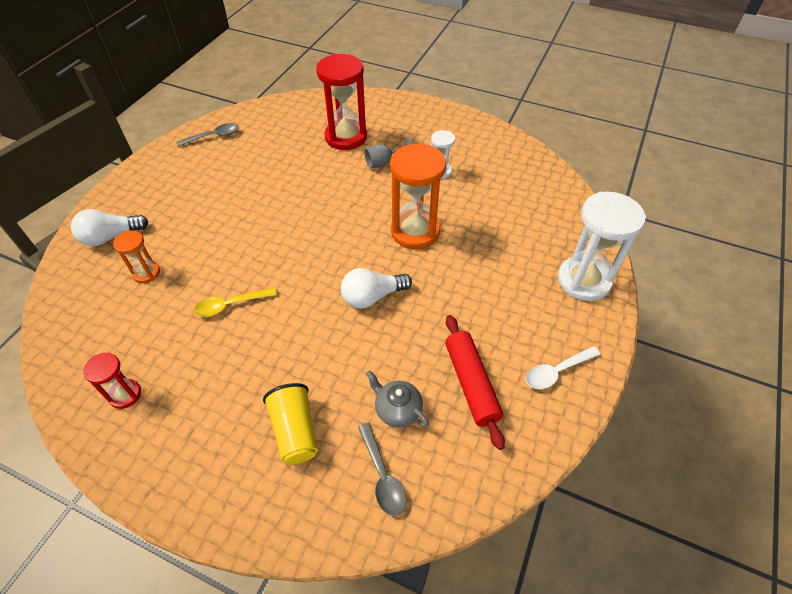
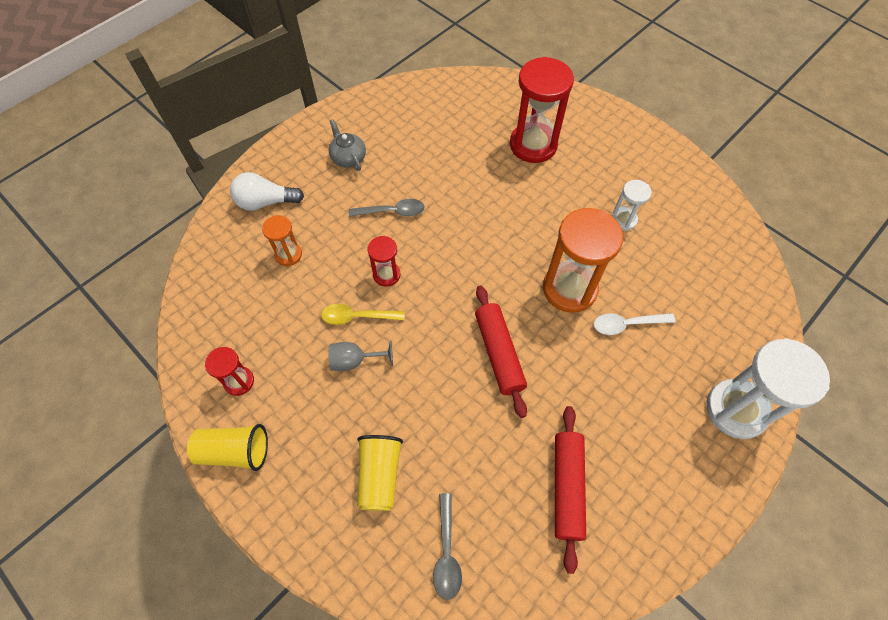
camera: 20 degrees right, 10 degrees up
(137, 459) = (234, 451): none -> yellow cup
(213, 136) = (394, 106): grey spoon -> grey spoon (392, 211)
(248, 264) = (386, 275): none -> red hourglass
(372, 297) = (498, 353): white light bulb -> red rolling pin
(384, 162) = (564, 190): grey goblet -> grey goblet (355, 361)
(397, 409) = (483, 489): grey teapot -> grey teapot (348, 158)
(556, 371) = (662, 507): white spoon -> white spoon (626, 324)

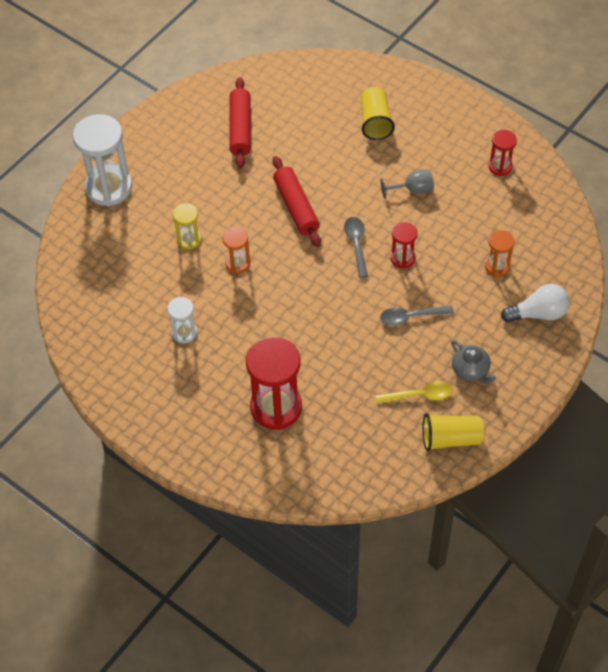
camera: 175 degrees right, 5 degrees down
(234, 451) = (485, 124): yellow cup -> yellow cup (450, 439)
(357, 317) = (419, 221): yellow spoon -> yellow spoon (419, 395)
(446, 552) = (321, 87): grey spoon -> grey spoon (356, 244)
(569, 289) = (237, 263): orange hourglass -> orange hourglass, size x0.51
(626, 324) = (189, 239): white spoon -> yellow hourglass

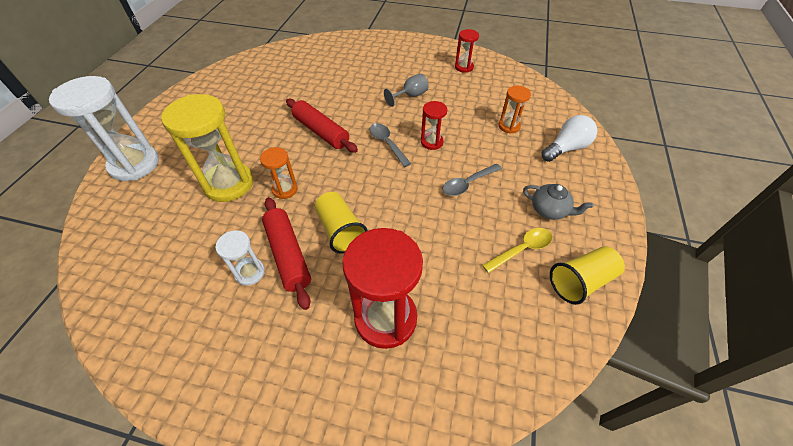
camera: 25 degrees left, 5 degrees down
(189, 239) = (229, 184): yellow hourglass -> yellow hourglass, size x1.96
(240, 128) = (250, 93): red rolling pin -> red rolling pin (288, 255)
(375, 122) = (357, 65): yellow cup -> yellow cup (340, 230)

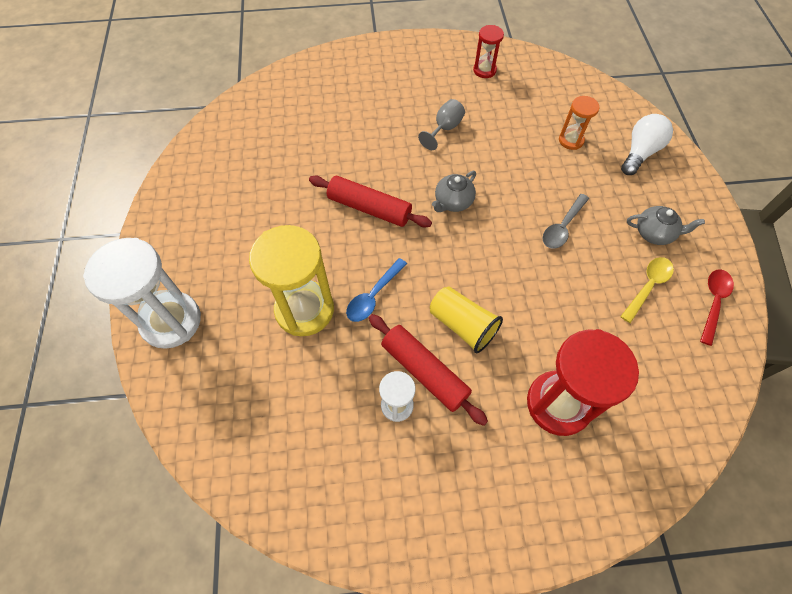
camera: 20 degrees left, 10 degrees up
(285, 189) = (373, 296): orange hourglass -> blue spoon
(387, 143) = (453, 202): grey spoon -> grey teapot
(431, 142) = (500, 185): red hourglass -> none
(580, 281) = (713, 302): yellow cup -> red spoon

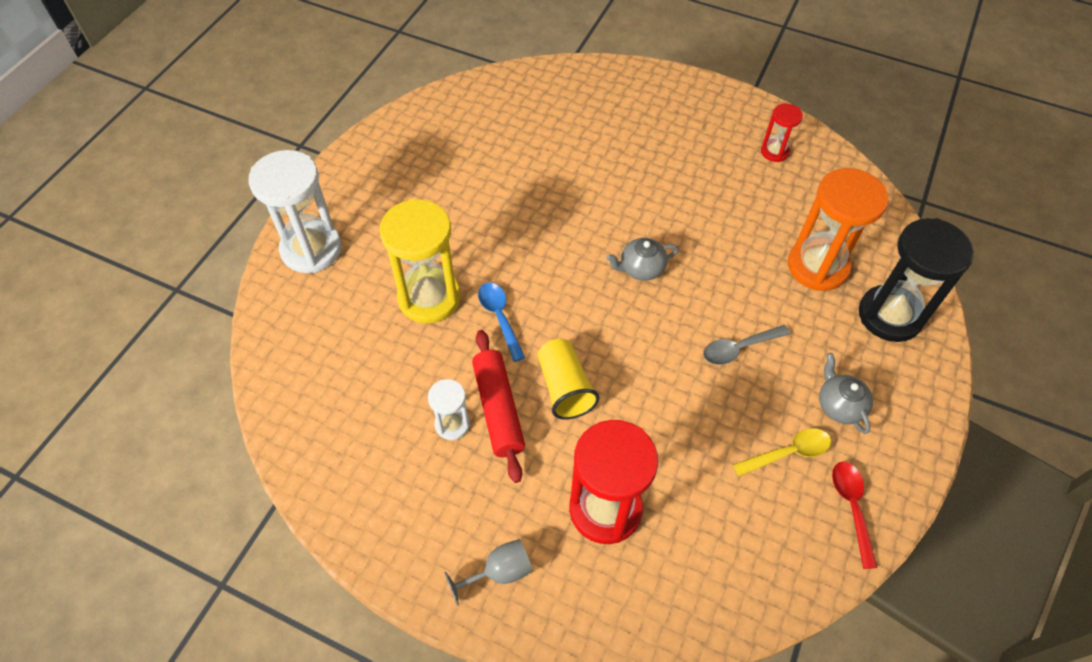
camera: 30 degrees right, 5 degrees down
(369, 208) = (553, 235): red rolling pin -> none
(373, 296) = (499, 317): blue spoon -> blue spoon turned 90 degrees clockwise
(444, 129) = (685, 193): grey goblet -> grey goblet (499, 572)
(571, 140) = (817, 266): orange hourglass -> orange hourglass, size x1.96
(640, 152) = (889, 315): white light bulb -> black hourglass
(654, 233) = (839, 405): grey teapot -> grey teapot turned 150 degrees counterclockwise
(713, 302) = (851, 507): red spoon -> red spoon turned 60 degrees counterclockwise

